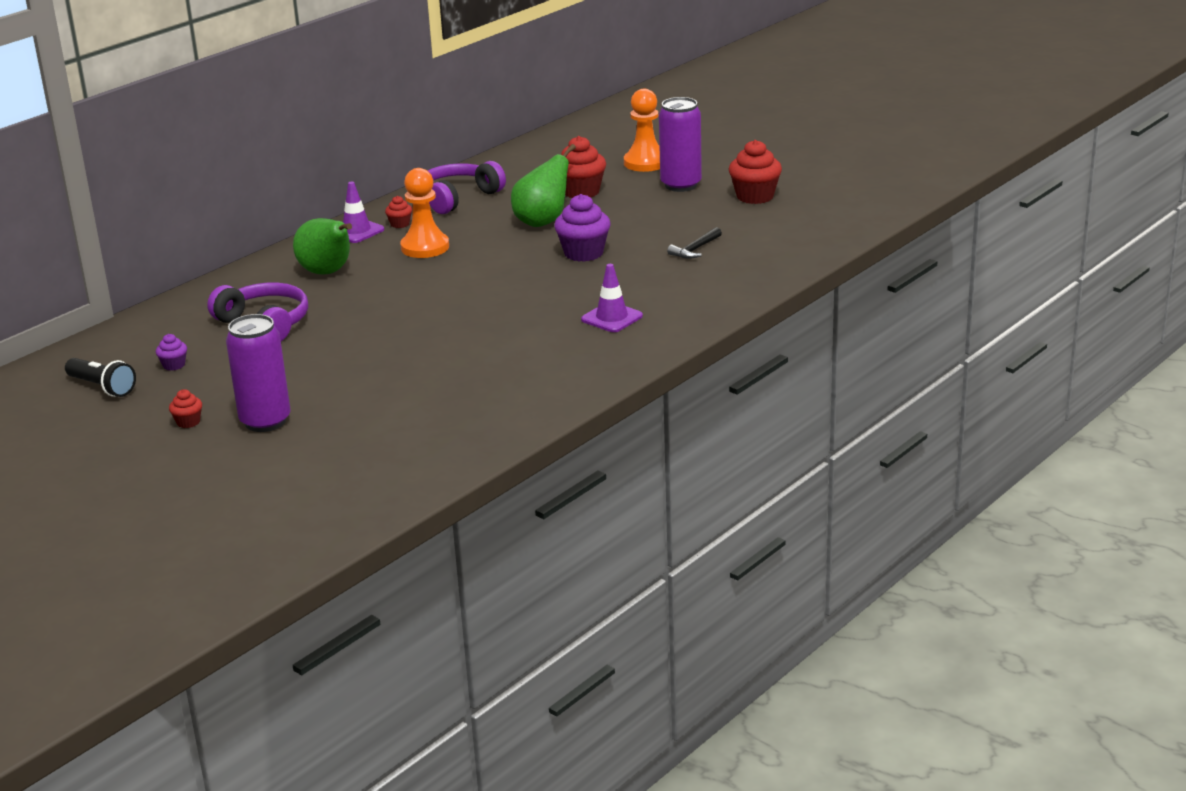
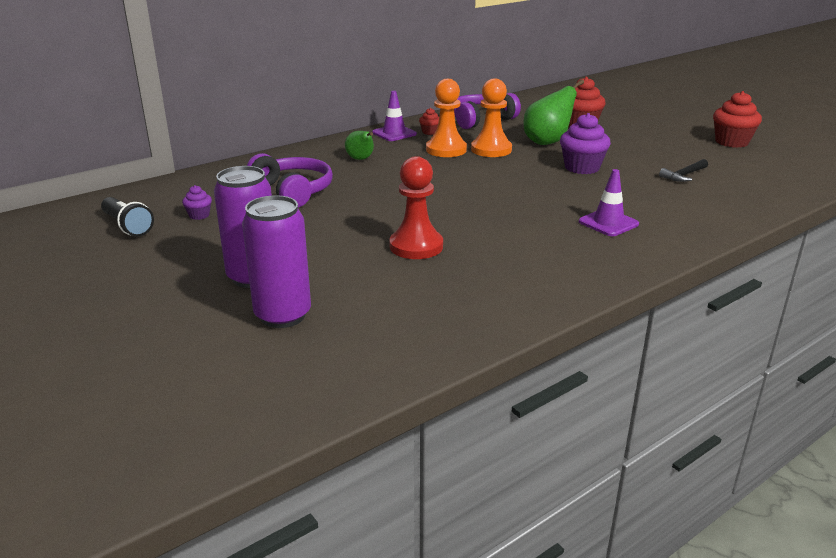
camera: 10 degrees right, 0 degrees up
(188, 422) = (182, 268): red cupcake -> none
(328, 273) = (361, 159): green pear -> green pear, size x0.60
(418, 369) = (416, 246): none -> red pawn
(645, 163) = (634, 111): orange pawn -> orange pawn (491, 150)
(681, 185) = (665, 128): purple can -> purple can (283, 315)

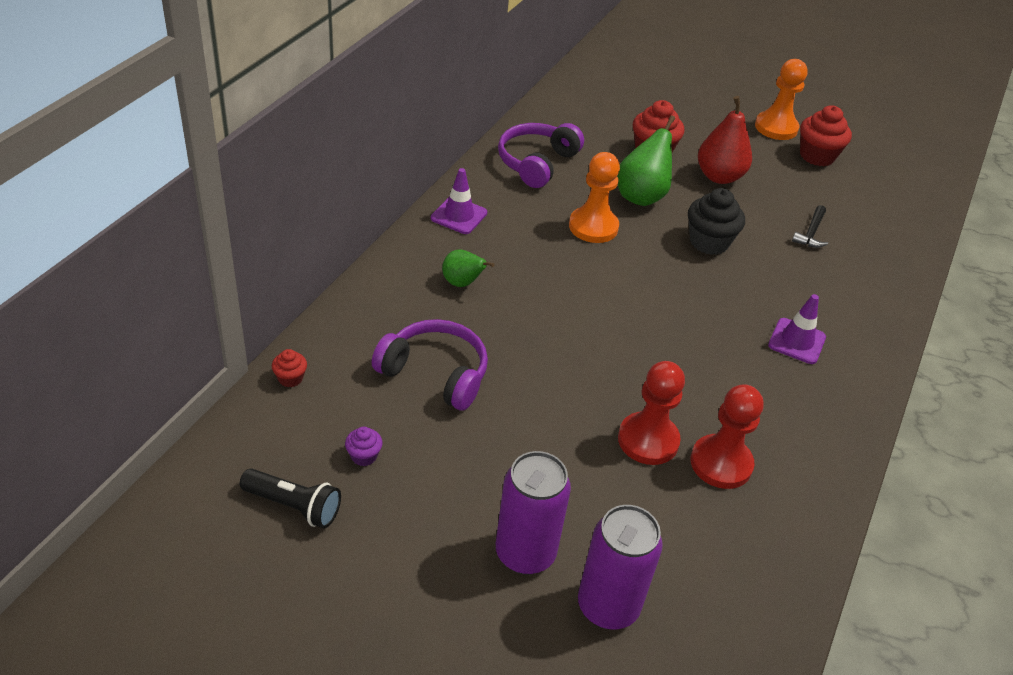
camera: 30 degrees left, 15 degrees up
(430, 132) = (499, 203): red cupcake -> red cupcake (290, 378)
(446, 150) = (544, 239): orange pawn -> orange pawn (776, 127)
(465, 268) = (721, 463): none -> red pawn
(582, 168) = (709, 242): purple cupcake -> black cupcake
(627, 141) = (719, 176): none -> red pear

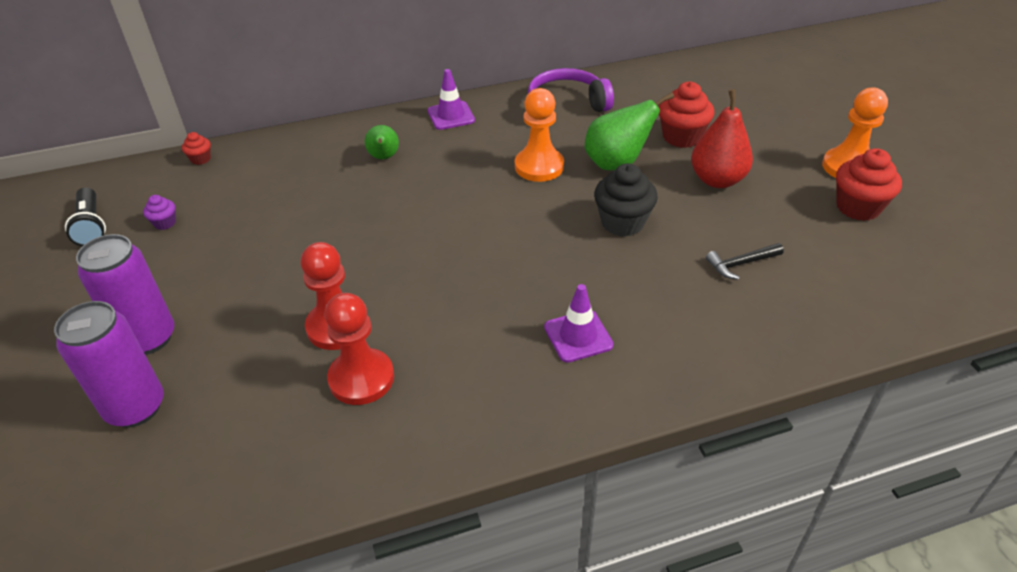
camera: 50 degrees right, 0 degrees up
(435, 373) = (278, 201): purple headphones -> none

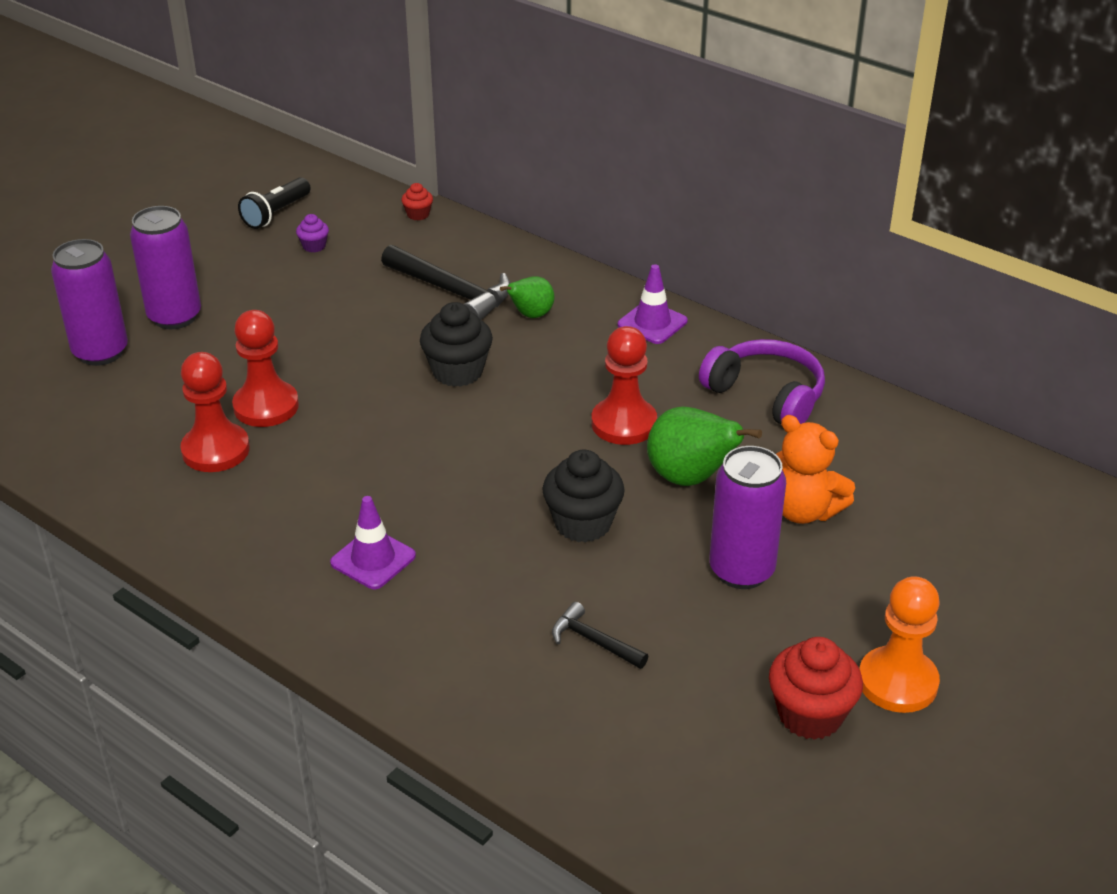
camera: 55 degrees right, 5 degrees down
(314, 179) = (452, 292): none -> black hammer
(407, 213) = (457, 371): none -> black cupcake
(539, 166) = (624, 423): orange pawn -> red pawn
(681, 137) = (804, 511): red cupcake -> orange teddy bear
(717, 180) = (741, 571): red pear -> purple can

